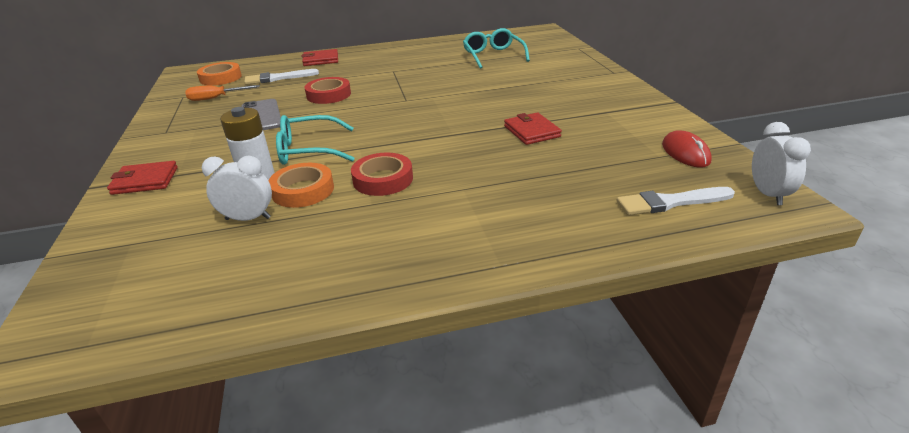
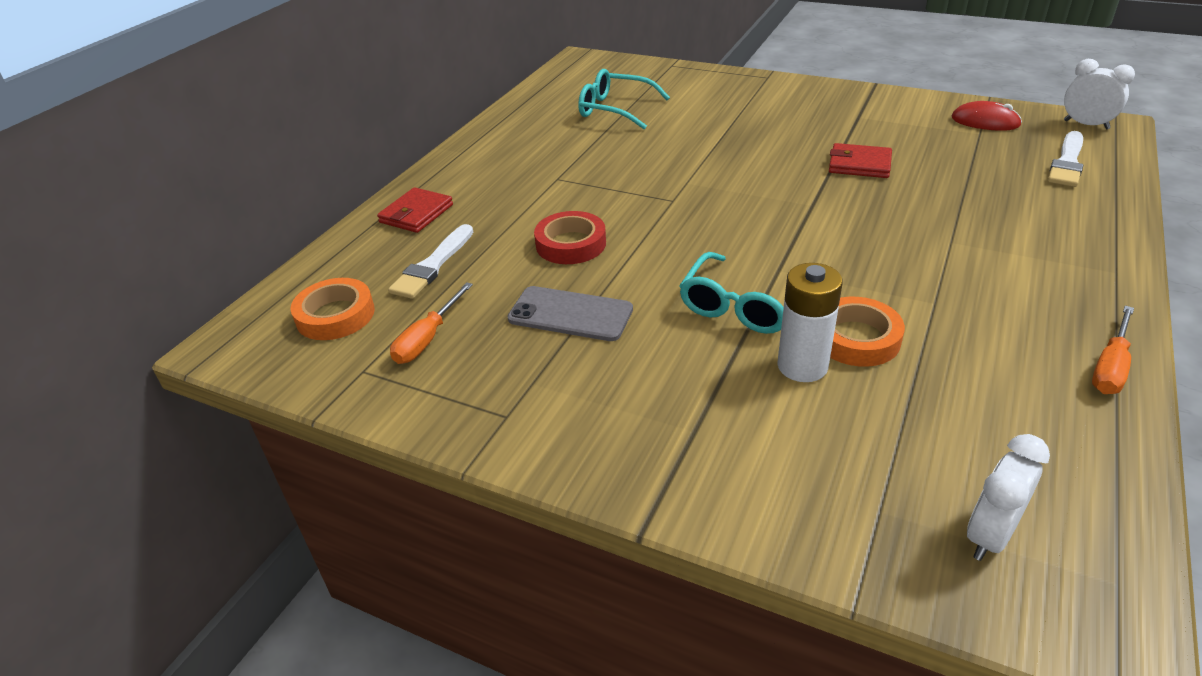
camera: 50 degrees left, 5 degrees up
(145, 181) = (682, 467): red wallet -> none
(248, 218) = (895, 396): white clock -> white clock (990, 535)
(347, 291) = (1110, 367): none -> orange screwdriver
(383, 179) = (882, 279): red tape -> none

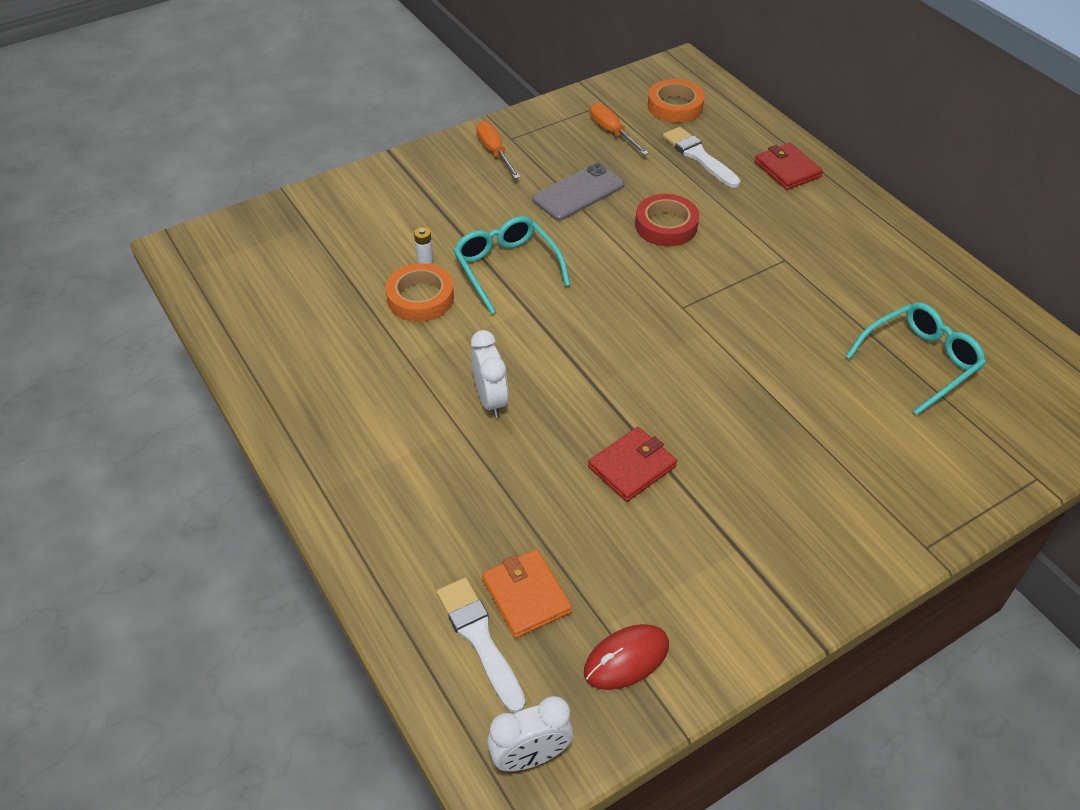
camera: 120 degrees right, 10 degrees up
(802, 366) = (425, 259): white battery -> white battery, size x0.44
(990, 535) = (254, 249): white clock -> white clock (490, 400)
(1013, 161) = (526, 595): none -> orange wallet
(1110, 367) = (267, 391): orange screwdriver -> orange screwdriver (495, 152)

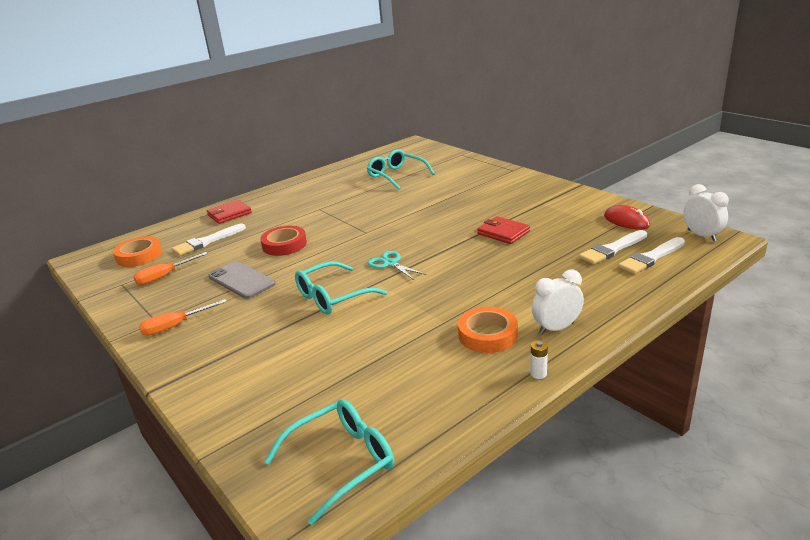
camera: 95 degrees left, 20 degrees down
(229, 267) = (341, 462): none -> turquoise glasses
(420, 298) = (372, 329): orange tape -> orange tape (487, 335)
(425, 259) = (324, 336): white battery -> white battery (538, 374)
(490, 400) = (471, 282): white clock -> white clock (556, 328)
(526, 595) = (612, 249): orange wallet -> white brush
(573, 325) = (390, 263): none -> turquoise scissors

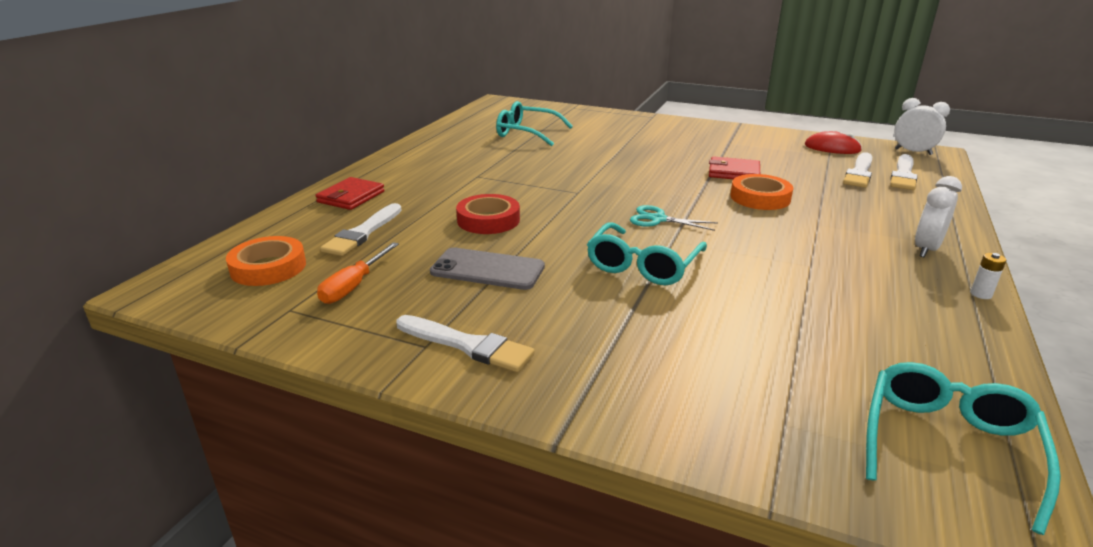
camera: 30 degrees left, 0 degrees up
(175, 326) = (468, 345): orange screwdriver -> white brush
(487, 335) = (874, 269): orange tape -> orange tape (760, 198)

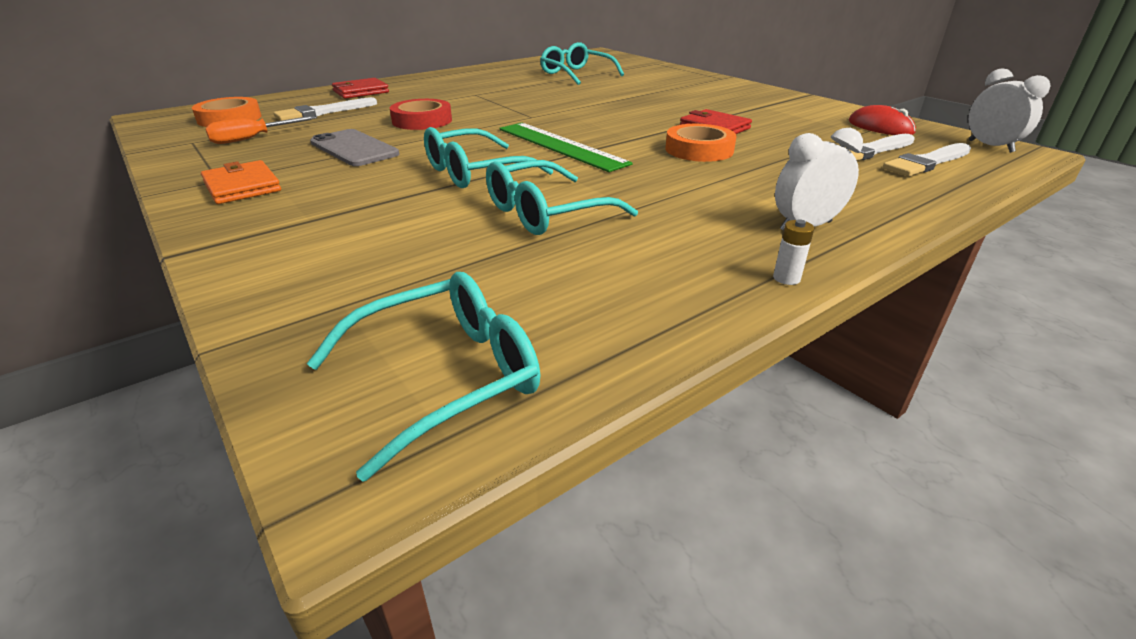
camera: 30 degrees right, 5 degrees up
(468, 345) = (242, 186): white brush -> orange wallet
(658, 219) = (560, 146): turquoise scissors -> green ruler
(765, 289) = (546, 213): none -> turquoise glasses

